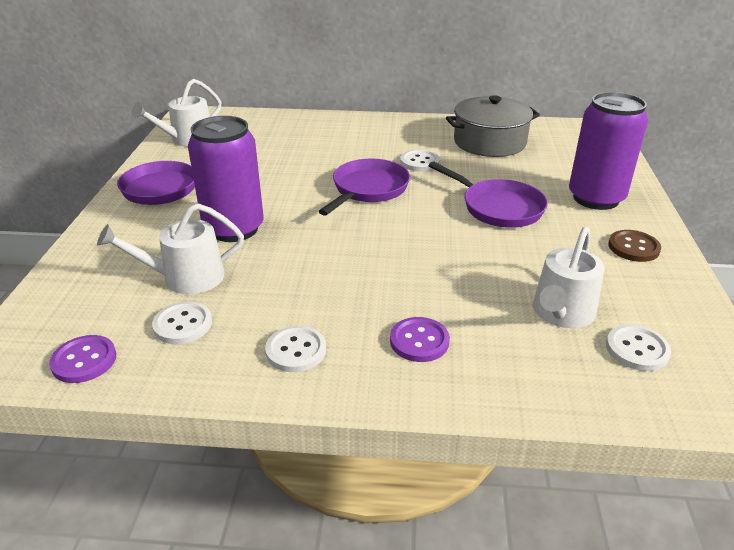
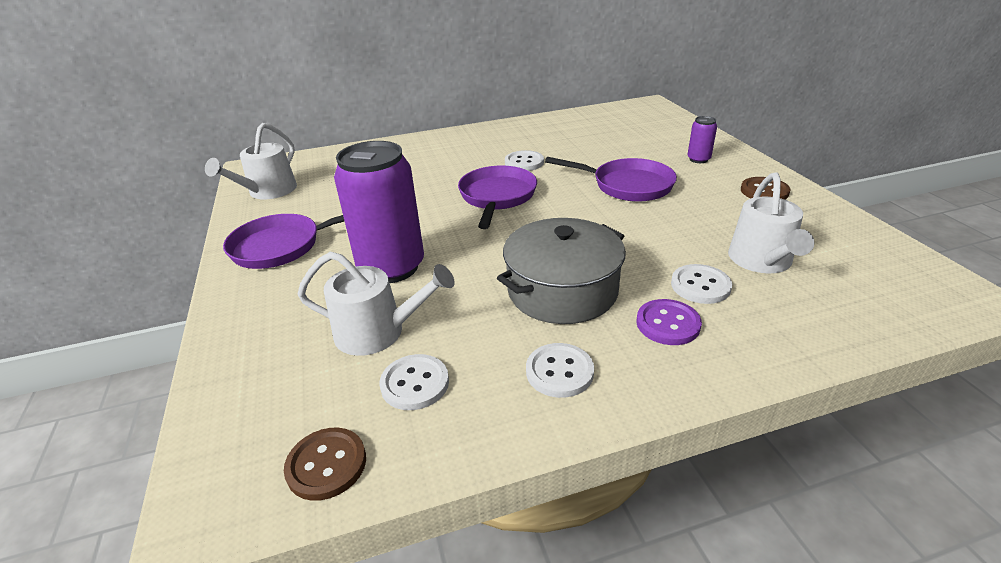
camera: 20 degrees left, 0 degrees up
(84, 360) = (326, 465): purple button -> brown button
(186, 278) = (378, 332): white watering can -> white watering can turned 135 degrees counterclockwise
(489, 142) = (570, 133): grey pot -> grey pot (562, 290)
(595, 198) = (698, 159): purple can -> purple can, size x0.44
(637, 349) = (847, 274): white button -> white button (700, 286)

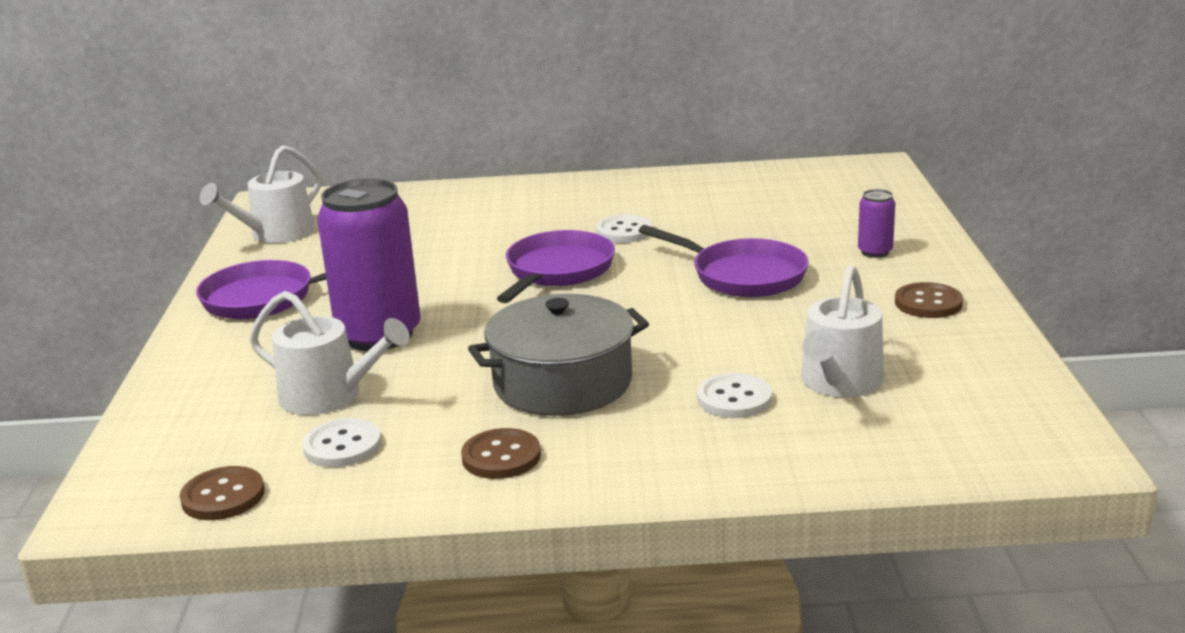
camera: 15 degrees right, 10 degrees down
(559, 372) = (501, 457): white button -> brown button
(668, 324) = (659, 430): purple button -> none

